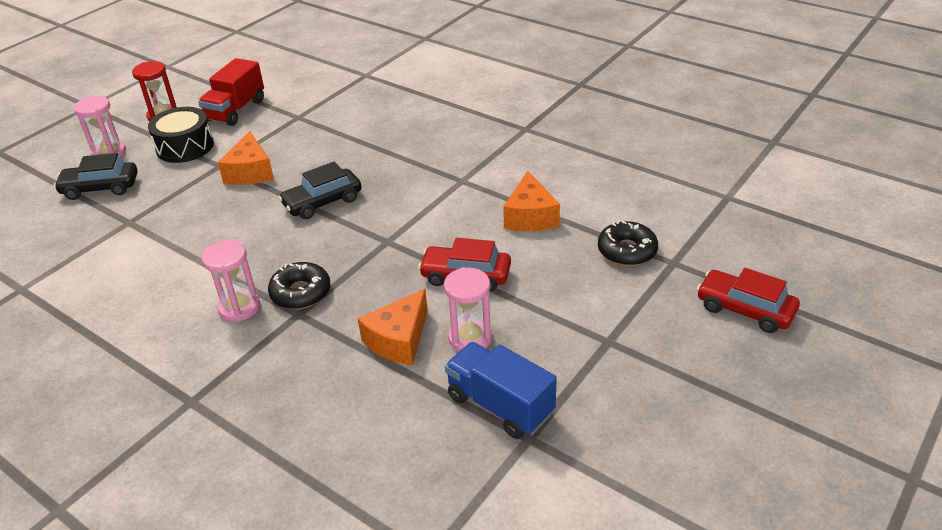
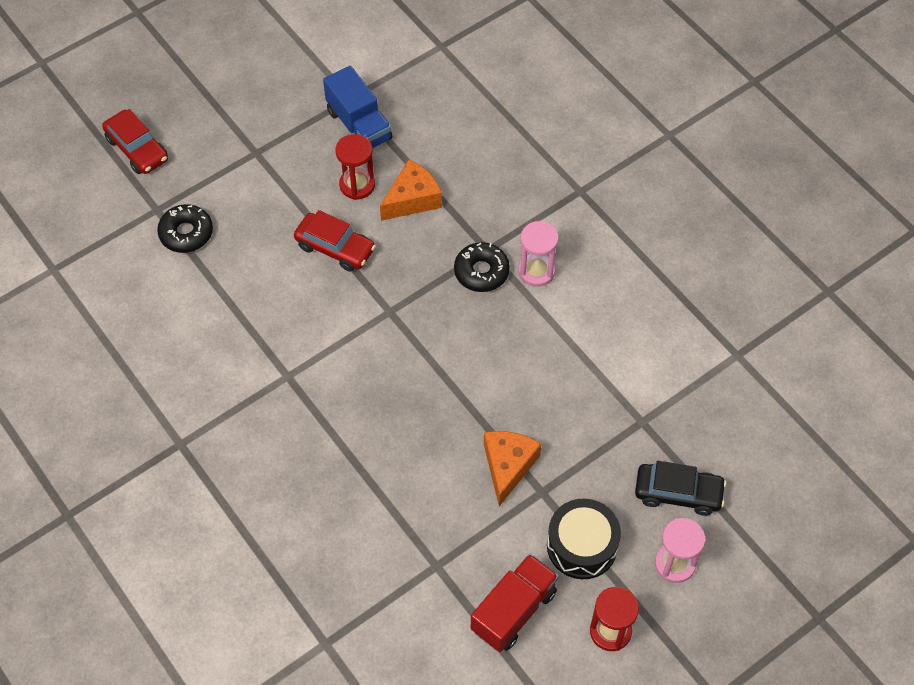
camera: 165 degrees left, 20 degrees up
(322, 202) = (438, 388): black car -> none
(470, 338) = (357, 185): pink hourglass -> red hourglass
(530, 216) = (246, 301): orange cheese -> none

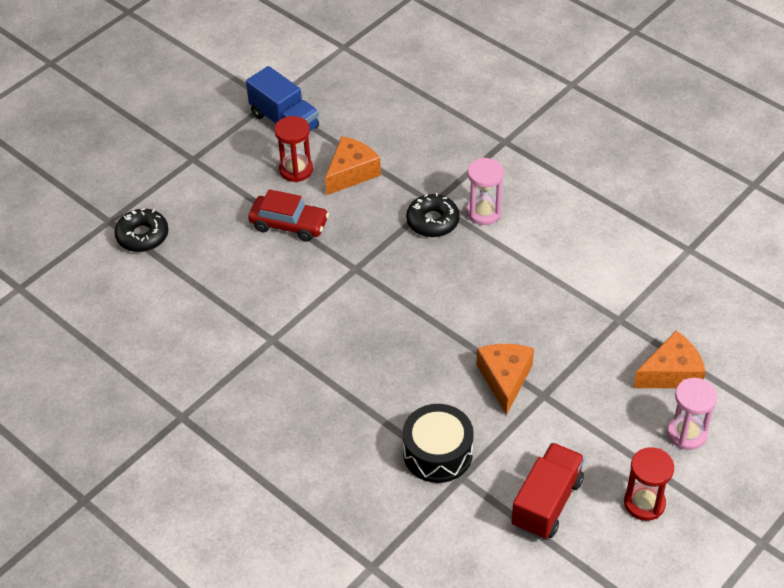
camera: 10 degrees left, 10 degrees down
(137, 149) = (77, 174): red car -> none
(582, 545) = (595, 434): black drum -> black drum (437, 453)
(678, 493) = (671, 373): black car -> orange cheese

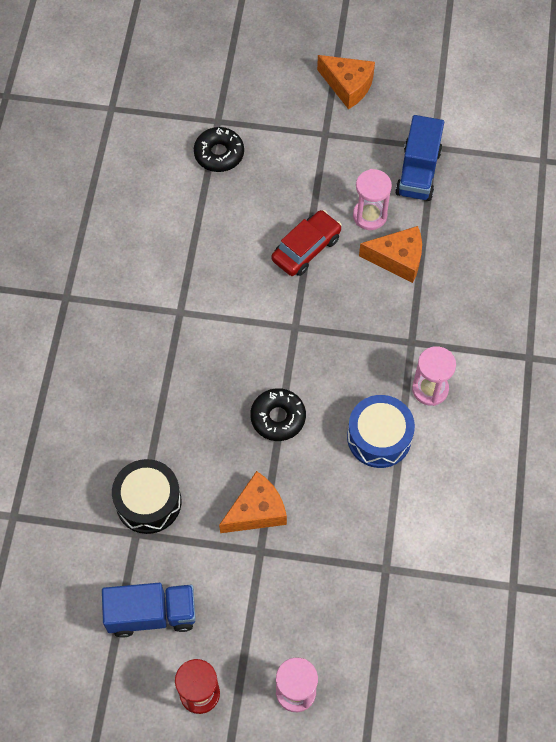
camera: 55 degrees right, 15 degrees up
(289, 224) = (306, 249): red car -> red car turned 120 degrees counterclockwise
(296, 170) = (369, 216): red hourglass -> pink hourglass
(432, 221) = (389, 354): black donut -> black donut (278, 418)
(501, 265) = (379, 437): none -> blue drum
(547, 503) = (152, 614): red truck -> blue truck
(671, 373) = (354, 645): orange cheese -> orange cheese (348, 86)

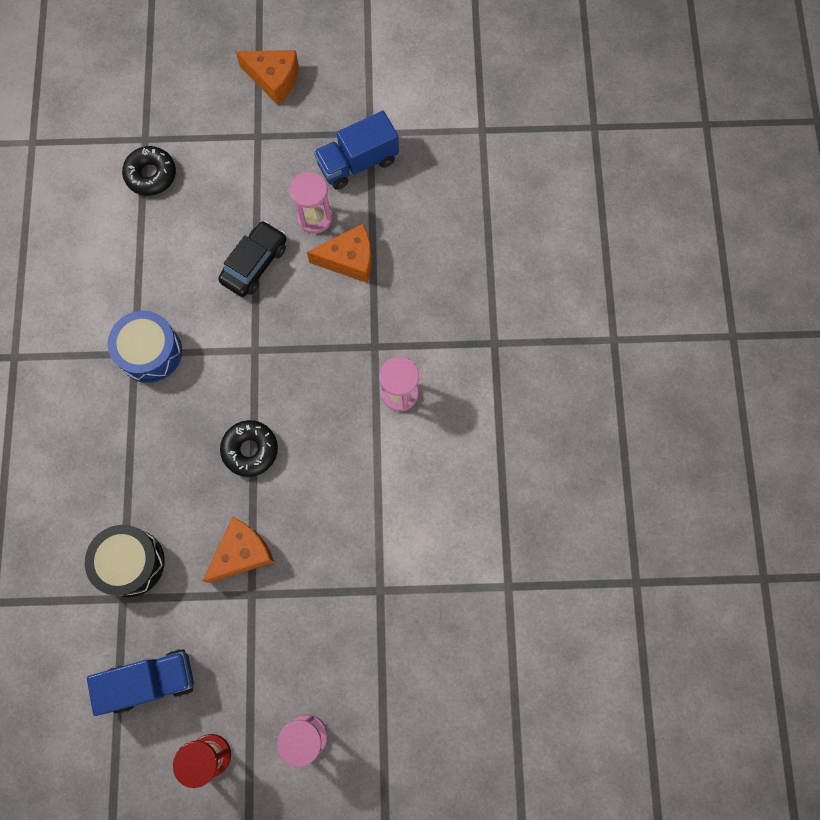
camera: 10 degrees left, 10 degrees up
(306, 249) = (255, 264): red car -> black car
(379, 437) = (355, 453): blue drum -> blue drum (150, 352)
(418, 172) = (358, 163): blue truck -> blue truck turned 60 degrees clockwise

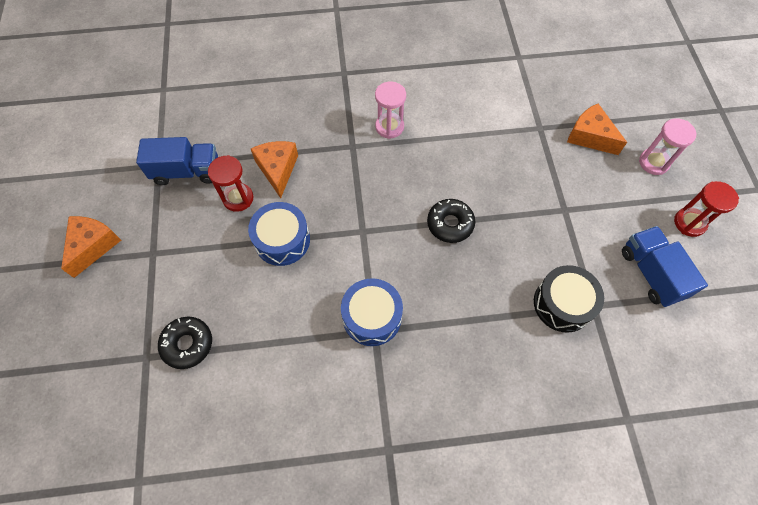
camera: 95 degrees left, 10 degrees down
(242, 553) = (534, 220): orange cheese -> orange cheese (590, 136)
(255, 264) = (282, 240): black car -> blue drum
(315, 217) = (238, 198): pink hourglass -> red hourglass
(358, 163) = (187, 171): blue truck -> blue truck turned 60 degrees counterclockwise

